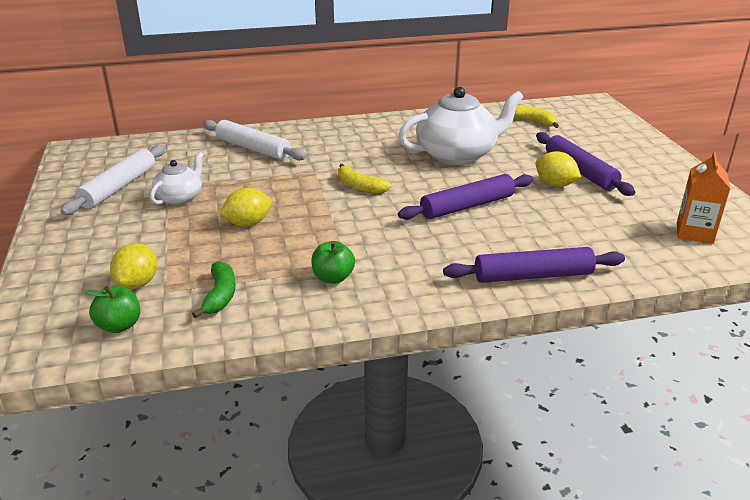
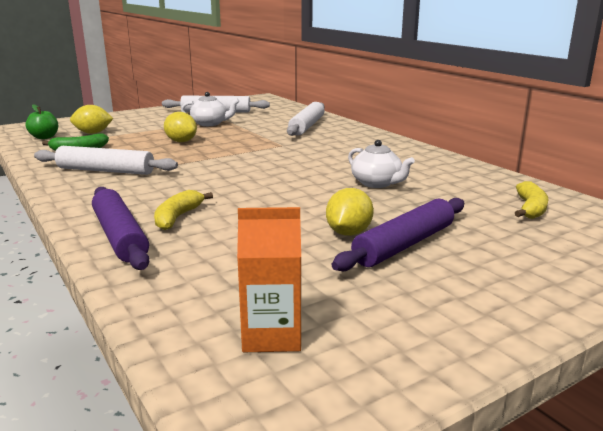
camera: 70 degrees right, 10 degrees down
(333, 278) = (105, 171): green apple -> white rolling pin
(360, 187) = (266, 160): yellow banana -> yellow banana (178, 217)
(457, 154) = (377, 183): white teapot -> white teapot, size x0.54
(467, 206) = (256, 198): purple rolling pin -> none

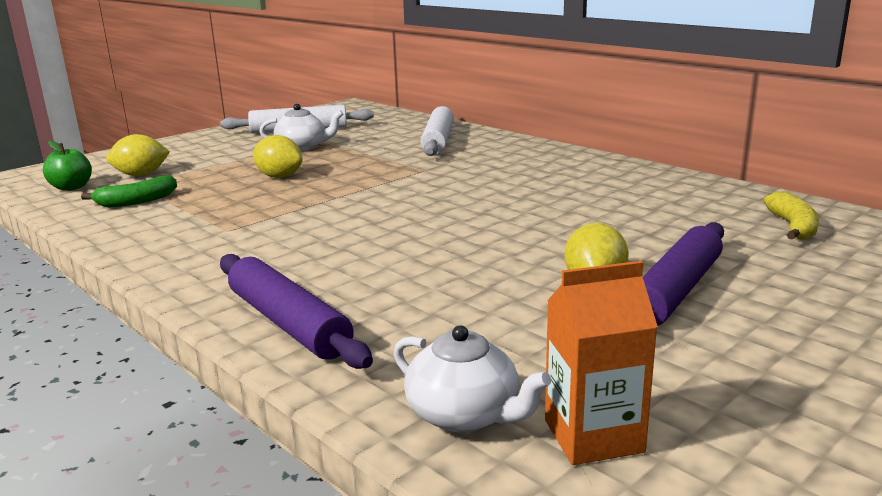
camera: 10 degrees left, 0 degrees up
(105, 171) = (199, 229): white rolling pin -> none
(178, 217) = (351, 286): yellow banana -> none
(377, 183) = (584, 211): white teapot -> white teapot (465, 414)

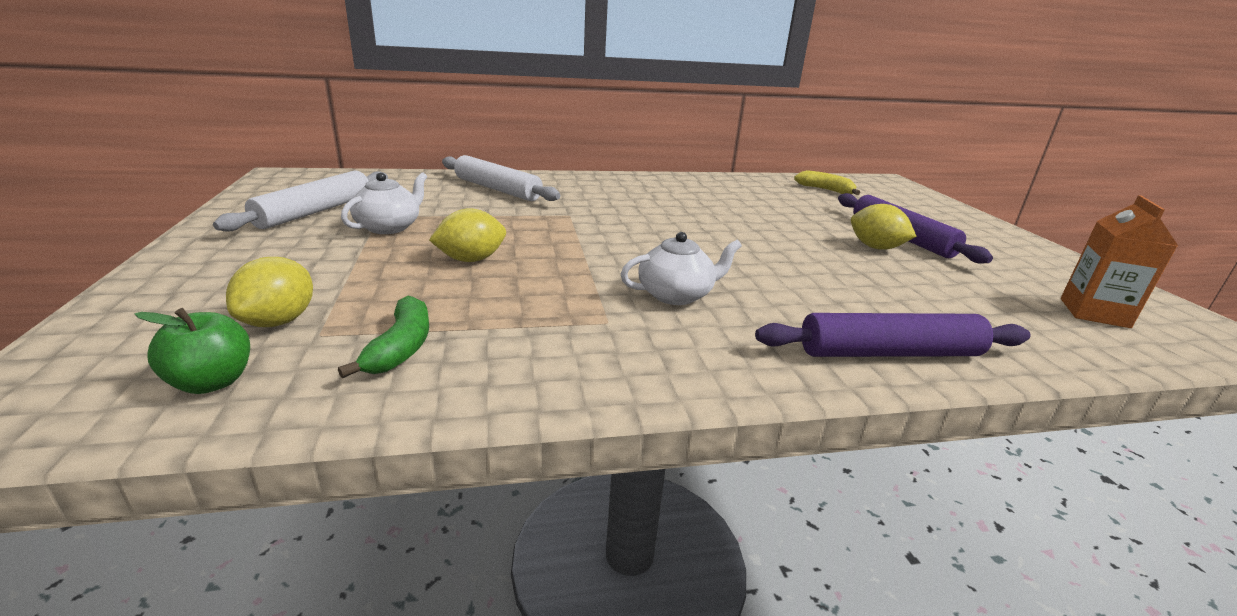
camera: 60 degrees left, 5 degrees up
(465, 414) = (1068, 336): white teapot -> white teapot (676, 295)

